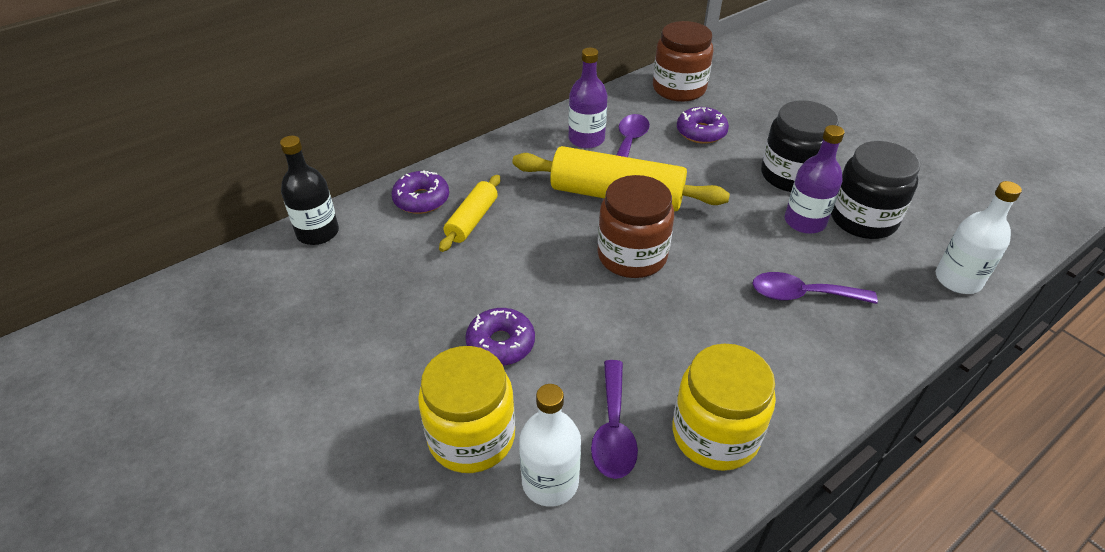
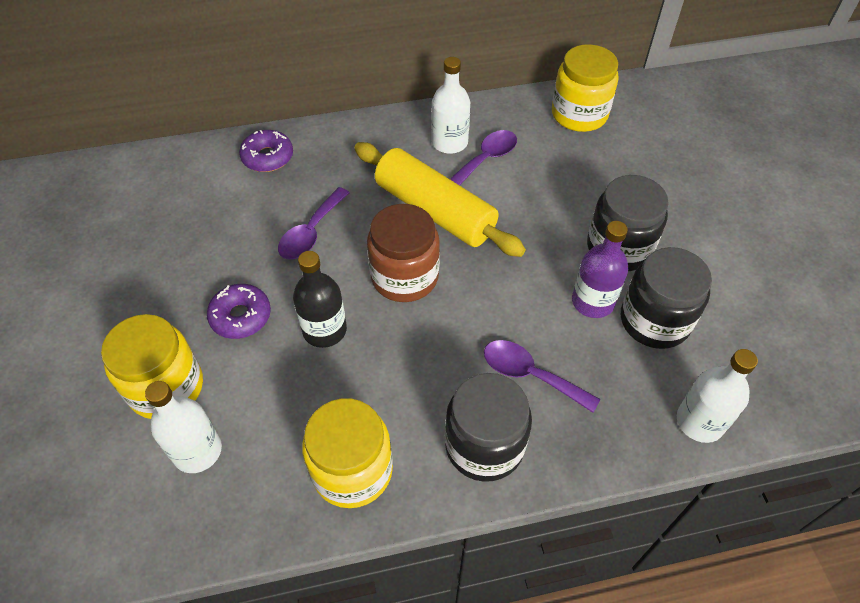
camera: 25 degrees right, 10 degrees up
(318, 232) = (169, 161): black bottle -> black bottle (324, 330)
(472, 220) = (295, 192): yellow rolling pin -> none
(586, 139) = (449, 142): purple bottle -> white bottle
(613, 430) = (274, 429): purple spoon -> purple spoon (311, 232)
(679, 89) = (579, 114): brown jar -> yellow jar
(701, 132) = (564, 170): purple donut -> none
(811, 365) = (484, 445): none -> black jar

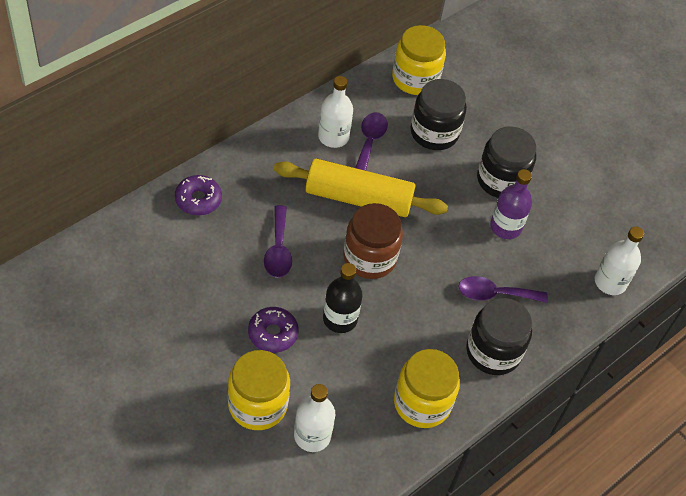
camera: 35 degrees left, 0 degrees up
(654, 321) = (551, 225): black jar -> black jar (434, 133)

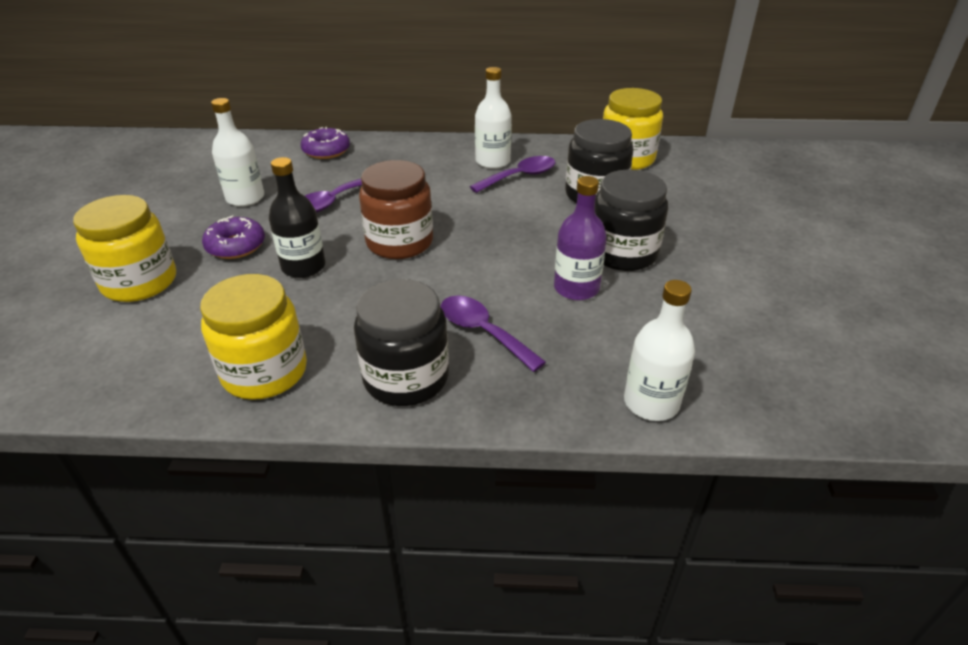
camera: 50 degrees right, 15 degrees down
(312, 435) = (134, 330): white bottle -> white bottle (245, 198)
(358, 198) = (454, 203): yellow rolling pin -> none

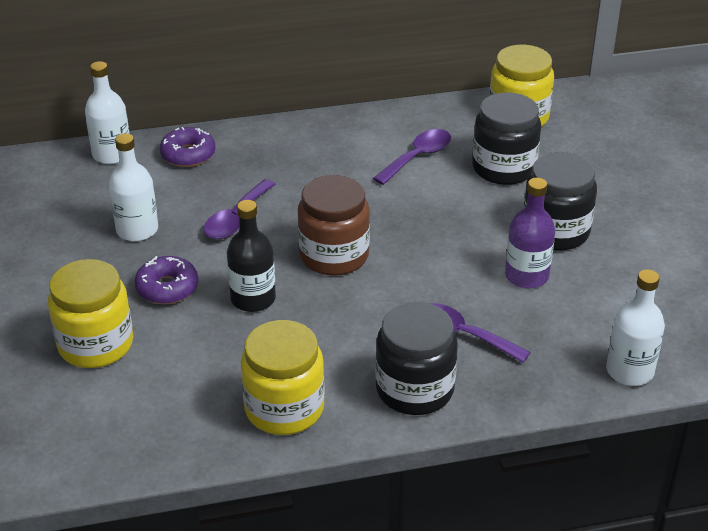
camera: 15 degrees left, 0 degrees up
(492, 161) = (380, 142): white bottle -> white bottle (112, 154)

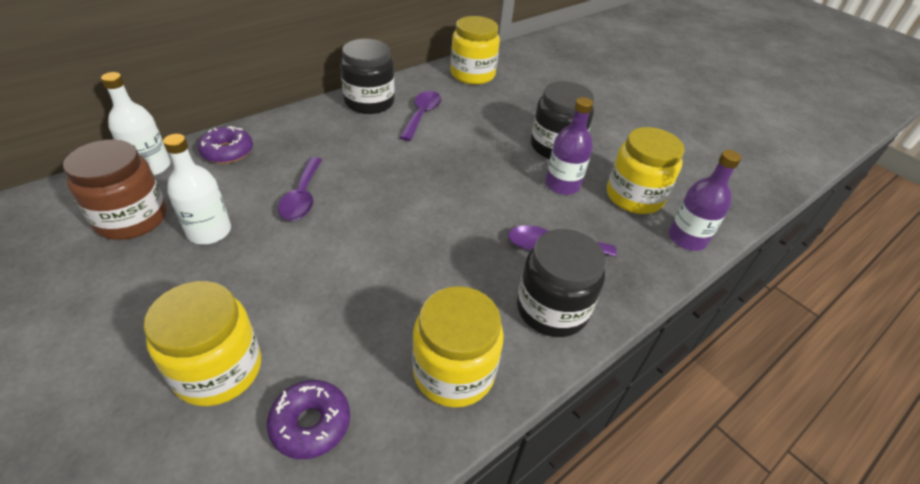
camera: 30 degrees left, 5 degrees up
(167, 288) = (269, 281): purple donut -> purple donut (310, 424)
(253, 299) = (359, 267): black bottle -> none
(334, 255) = (407, 207): brown jar -> brown jar (132, 219)
(503, 168) = (488, 110): black jar -> black jar (369, 102)
(605, 311) = (634, 196): none -> yellow jar
(629, 371) = (687, 238): white bottle -> purple bottle

